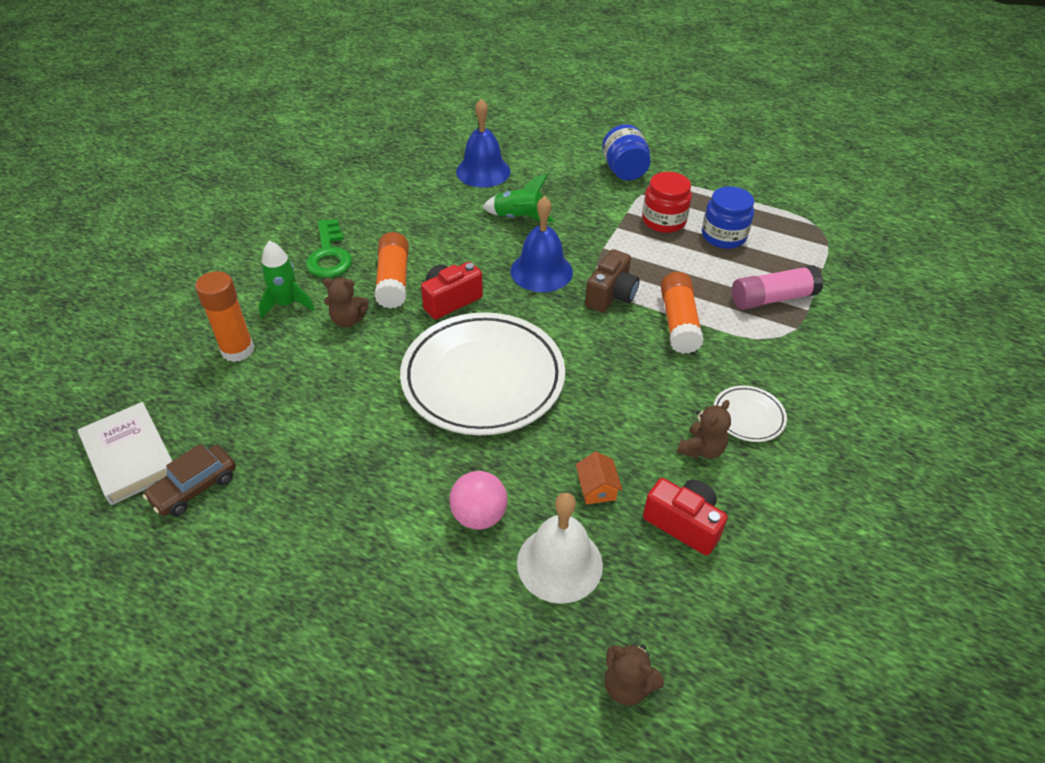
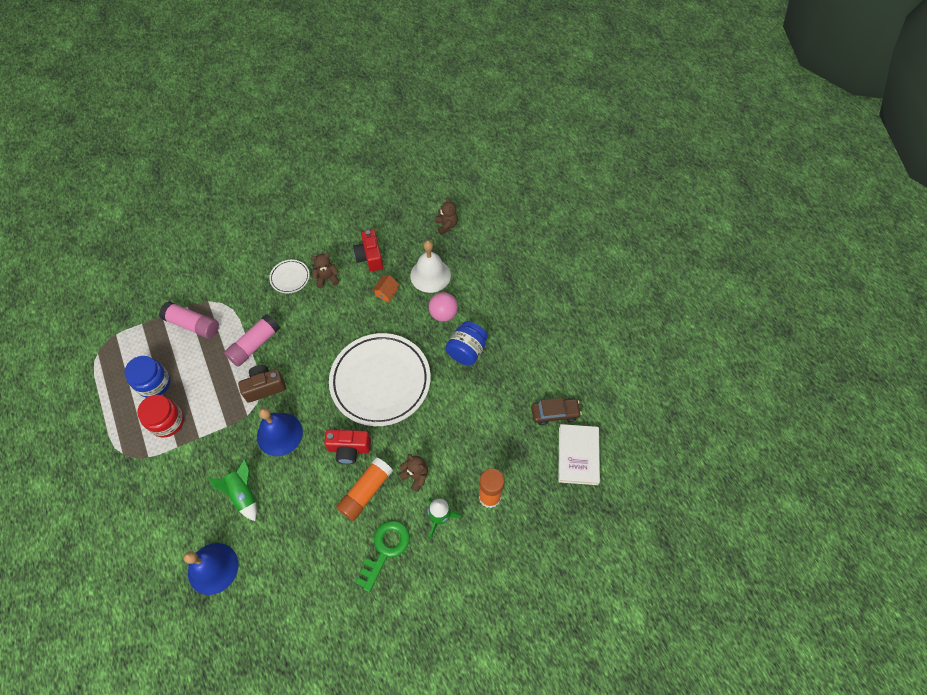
camera: 140 degrees left, 15 degrees up
(624, 171) = (128, 489): blue jar -> blue jar (466, 351)
(678, 322) = (255, 345): orange glue stick -> pink glue stick

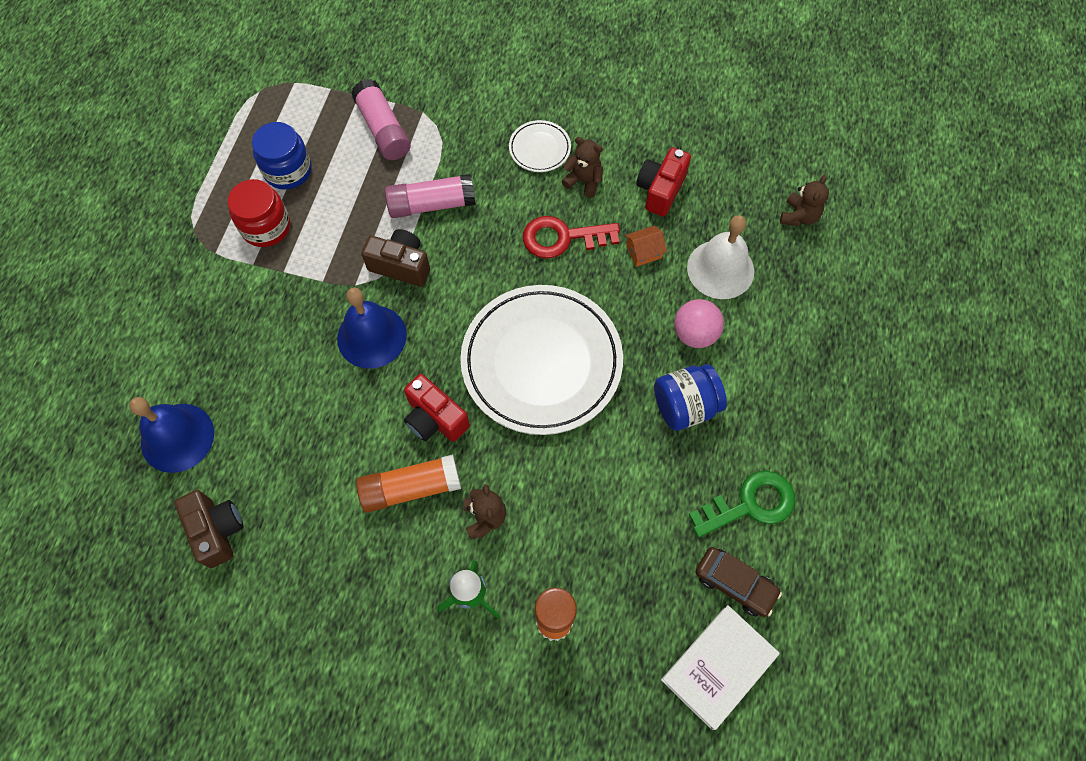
camera: 40 degrees right, 5 degrees up
(243, 494) = (276, 377): green rocket -> none
(279, 596) = (217, 530): none -> brown camera
(340, 314) = (562, 238): none -> red key
(385, 549) = (375, 578): green key -> green key (750, 504)

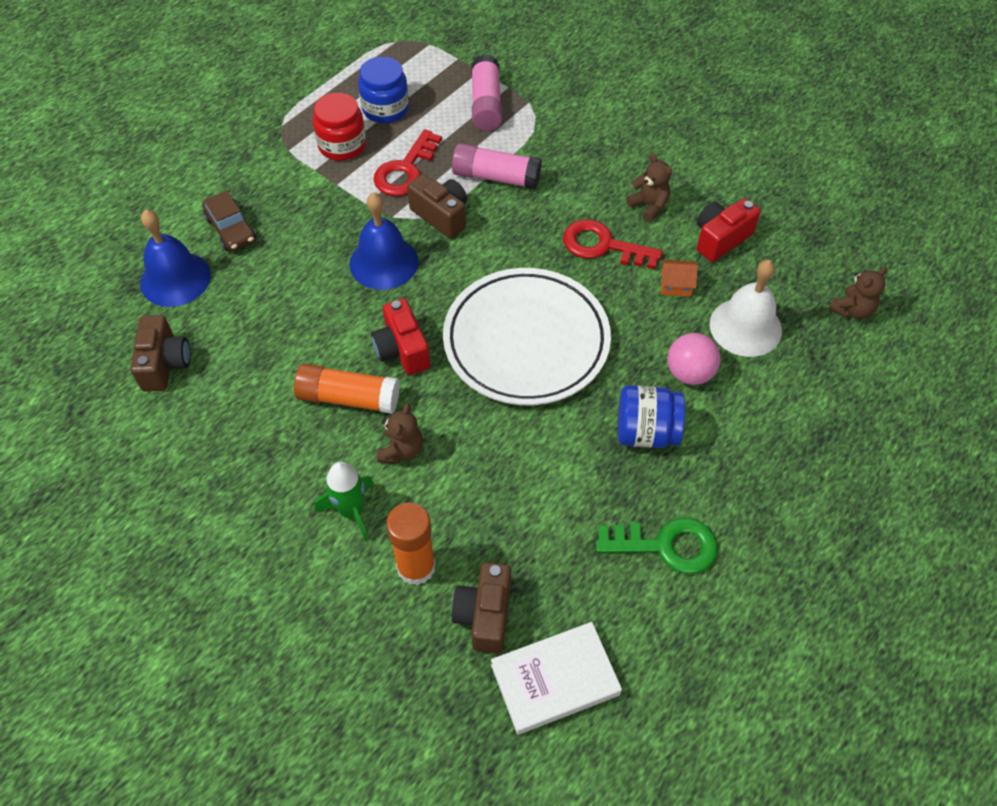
camera: 25 degrees right, 10 degrees down
(342, 230) = (405, 170): none -> red key
(539, 149) = (621, 166): white plate -> none
(634, 638) = (484, 615): none -> brown camera
(735, 583) = (612, 611): brown car -> brown car (231, 229)

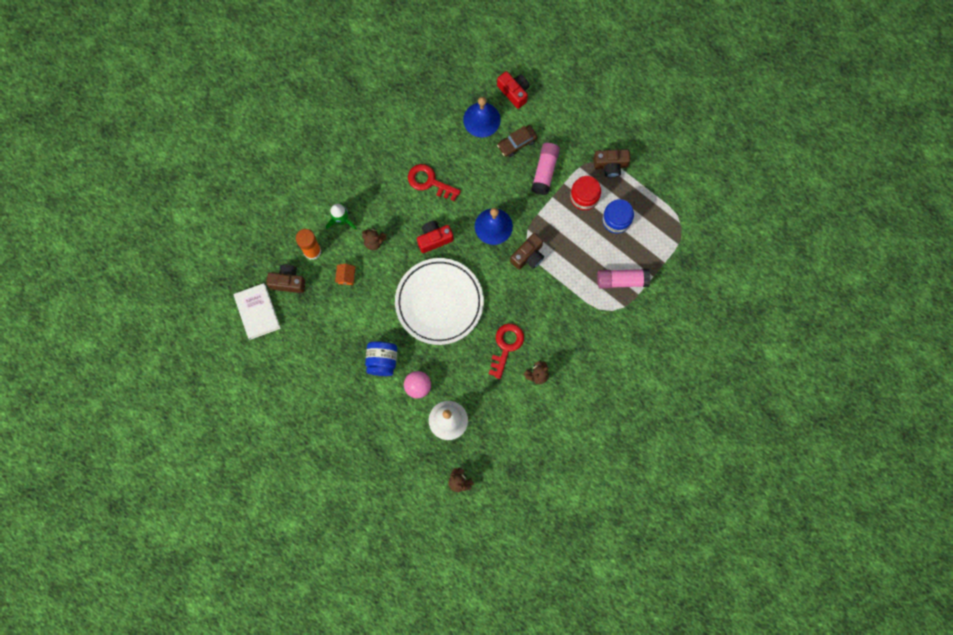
camera: 90 degrees right, 20 degrees up
(165, 364) = (426, 123): brown camera -> brown camera (610, 165)
(348, 398) = (404, 214): orange glue stick -> none
(405, 170) = (564, 234): red key -> red key (429, 182)
(496, 177) = (559, 286): pink glue stick -> pink glue stick (545, 171)
(666, 545) = (319, 366): green key -> none
(676, 285) = (477, 385): orange house -> orange house (346, 276)
(720, 239) = (511, 414): red camera -> red camera (514, 92)

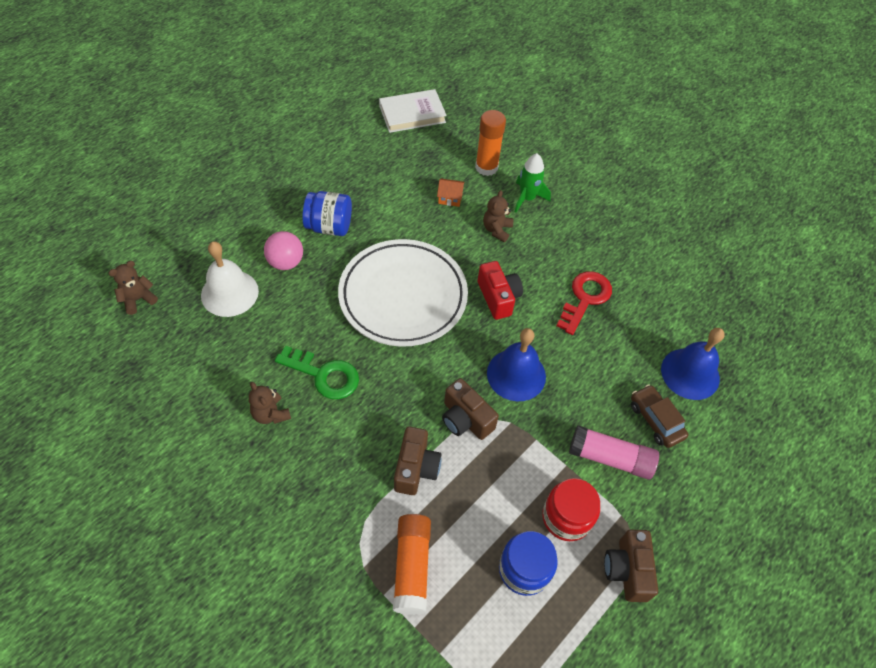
camera: 90 degrees right, 20 degrees down
(288, 282) = (447, 143): brown camera -> brown camera (416, 468)
(506, 346) = (324, 375): red key -> green key
(514, 92) = (743, 424): red camera -> none
(622, 280) = (411, 567): pink glue stick -> orange glue stick

